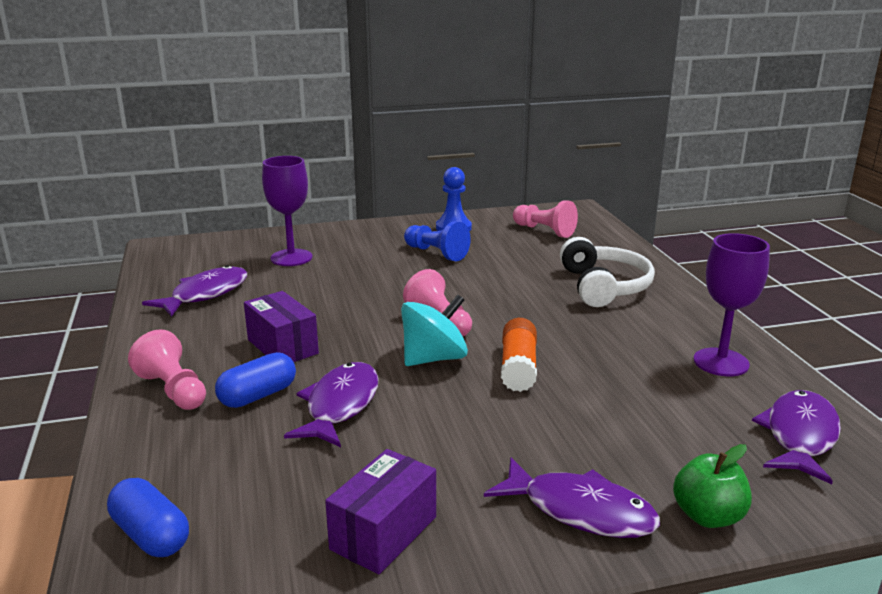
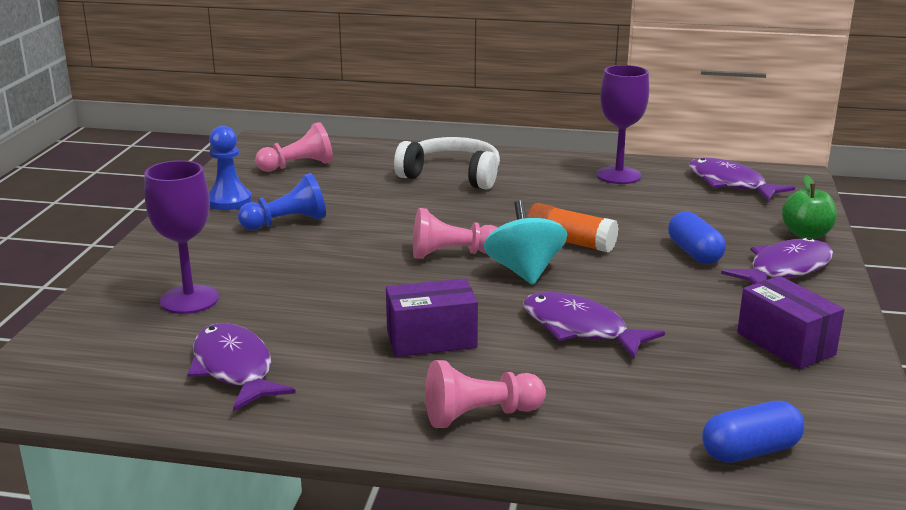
camera: 65 degrees left, 0 degrees up
(258, 396) = (530, 367): blue capsule -> blue capsule (694, 253)

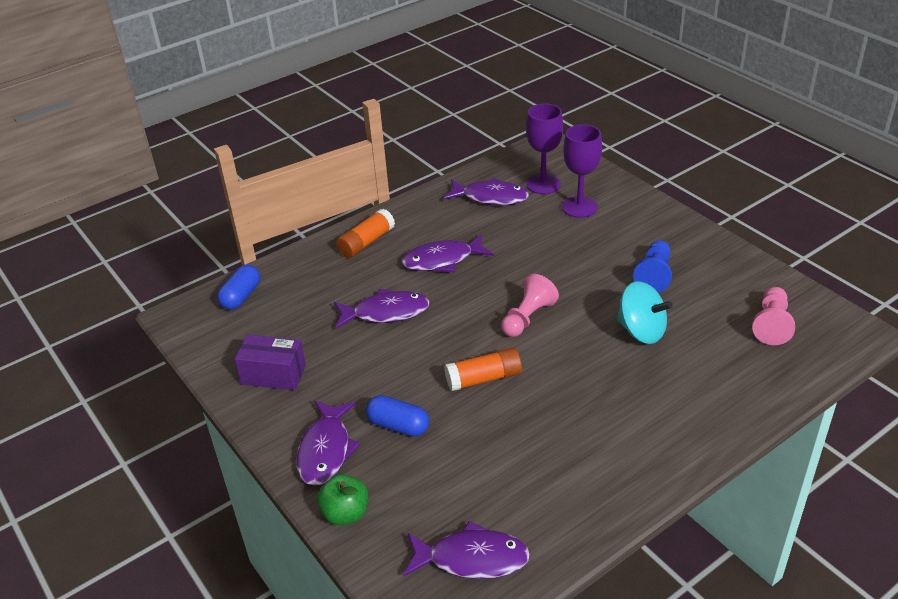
camera: 135 degrees right, 15 degrees up
(229, 201) = (721, 267): blue pawn -> none
(431, 339) = (442, 260): purple box -> purple fish
(452, 175) = (669, 395): white headphones -> none
(480, 415) = (366, 242): pink pawn -> orange glue stick
(524, 271) = (470, 333): turquoise spinning top -> turquoise spinning top (641, 331)
(618, 175) = (568, 497): purple goblet -> purple goblet (543, 184)

